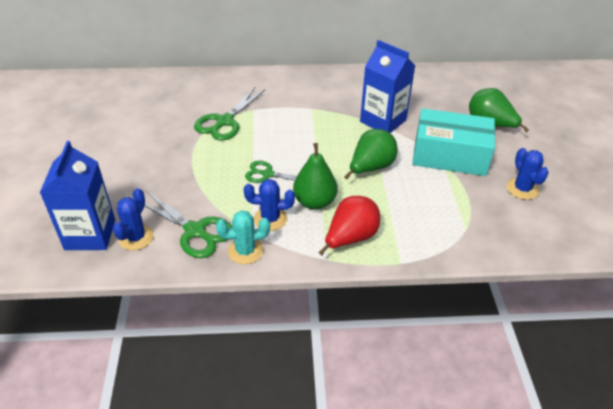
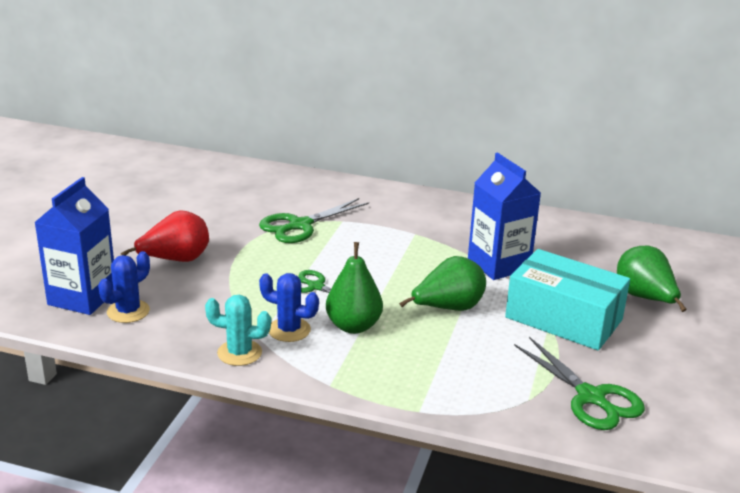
camera: 20 degrees right, 15 degrees down
(195, 231) = (196, 321): green scissors -> green scissors (591, 397)
(350, 238) = (372, 371): red pear -> red pear (175, 260)
(522, 189) = (640, 375): blue cactus -> none

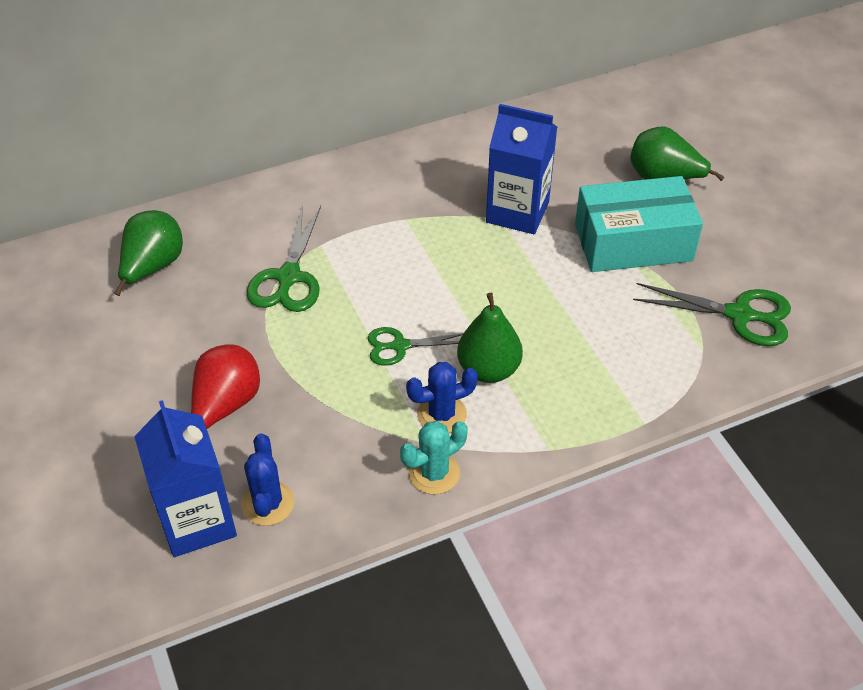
camera: 40 degrees left, 20 degrees up
(448, 308) = (537, 293): green pear -> green pear (153, 267)

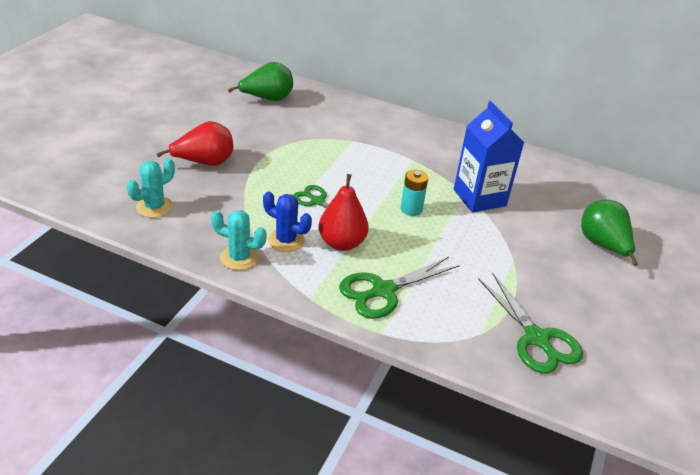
camera: 45 degrees right, 10 degrees down
(197, 521) = (119, 189): blue carton -> none
(268, 503) = (154, 207): blue cactus -> turquoise cactus
(288, 277) = (316, 141): green scissors -> green scissors (383, 291)
(486, 277) = (411, 209): none -> turquoise battery
(488, 369) = (342, 243): green pear -> red pear
(633, 242) = (526, 257): turquoise box -> none

